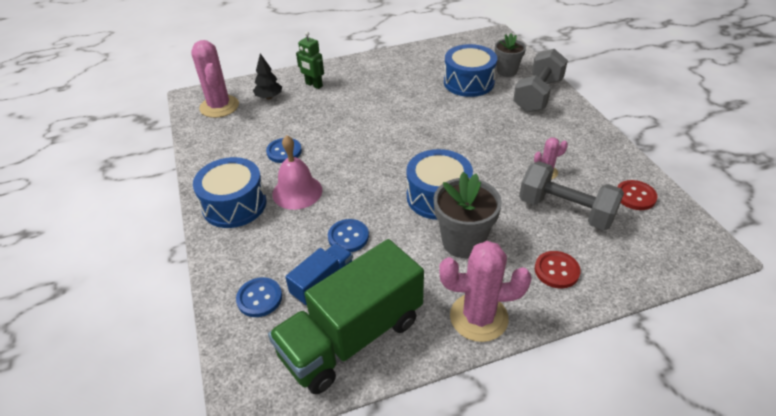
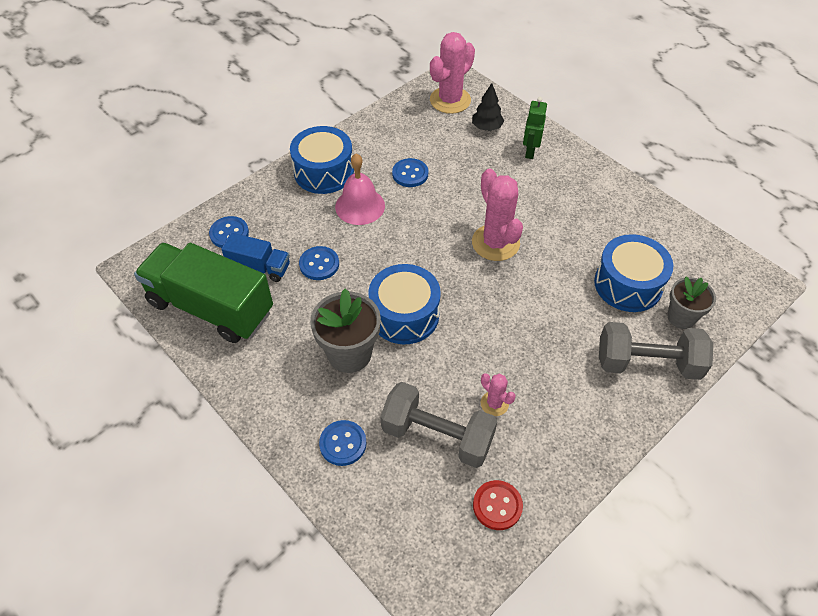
camera: 65 degrees right, 10 degrees up
(478, 317) = (261, 391): pink cactus -> pink cactus (495, 243)
(556, 270) = (343, 443): red button -> blue button
(565, 210) = (437, 436): grey dumbbell -> grey dumbbell turned 75 degrees counterclockwise

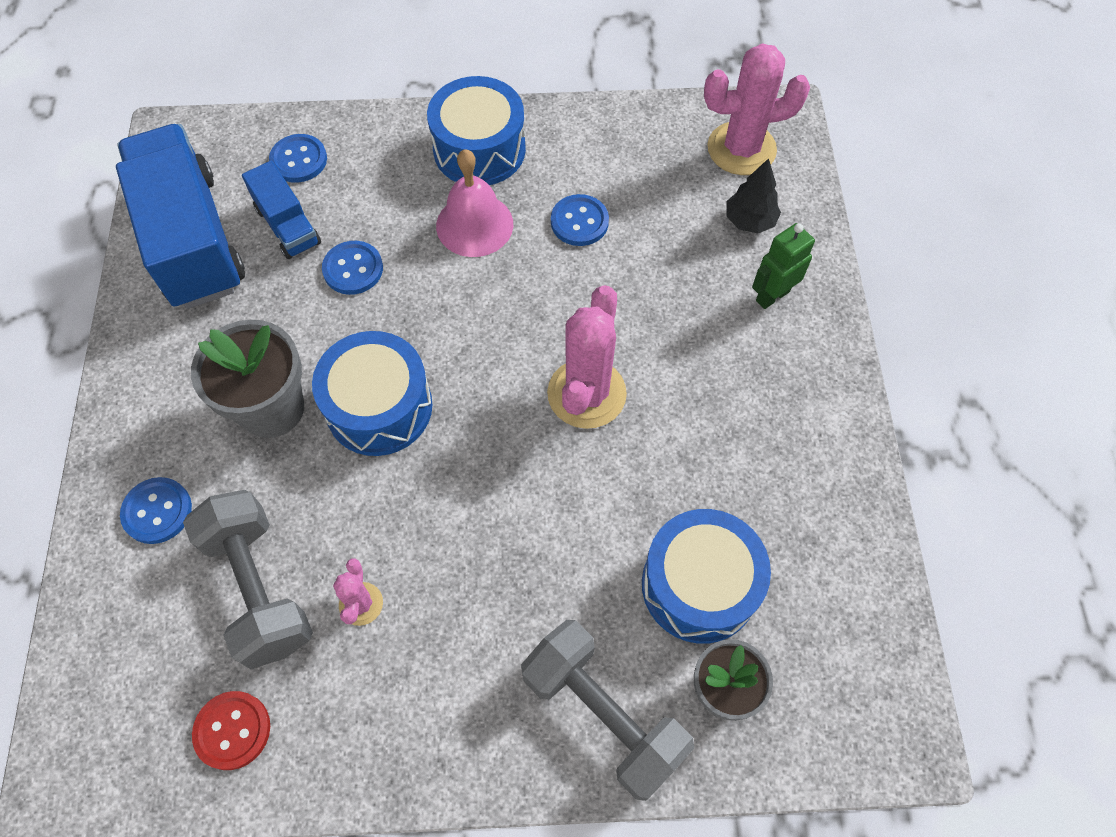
camera: 40 degrees right, 10 degrees up
(211, 307) = (193, 239): green truck -> blue truck

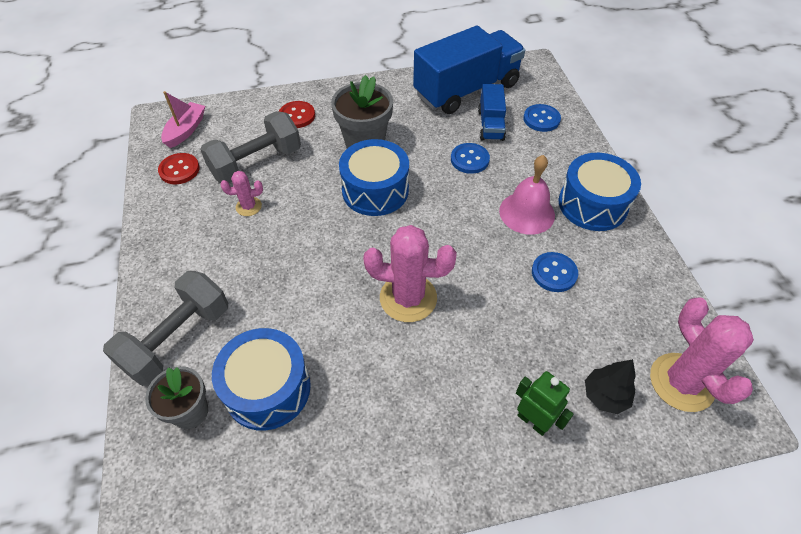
camera: 80 degrees right, 10 degrees down
(121, 723) = (186, 130): none -> pink boat
(157, 511) = (297, 116): blue button -> red button
(288, 226) = (490, 125): blue truck -> blue truck turned 45 degrees counterclockwise

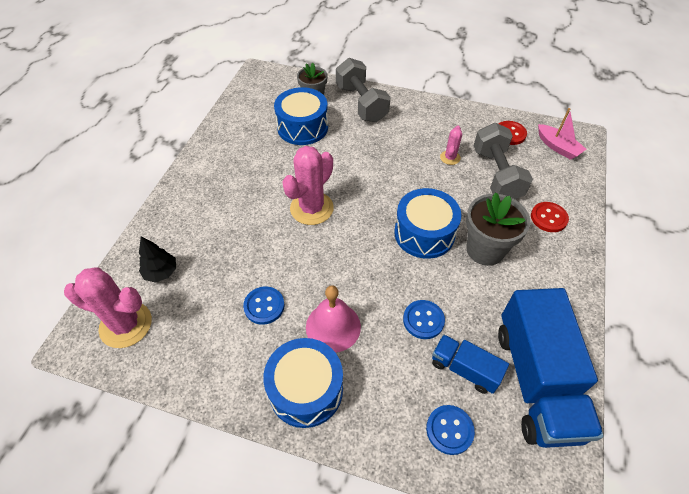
camera: 120 degrees right, 0 degrees up
(533, 421) = (183, 226): green robot -> none

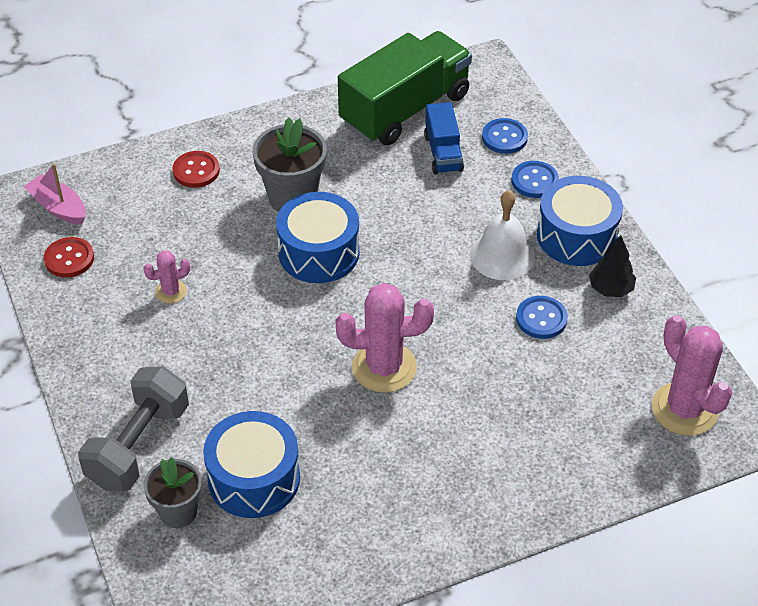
camera: 130 degrees left, 5 degrees down
(161, 272) = (607, 433): black tree -> black tree (610, 289)
(333, 326) = (502, 255): pink bell -> white bell
(423, 320) = (425, 200): blue button -> blue button (534, 181)
(496, 175) = (163, 238): grey dumbbell -> none
(536, 381) = (405, 109): blue truck -> green truck
(557, 147) = (58, 207): pink boat -> pink boat turned 60 degrees counterclockwise

